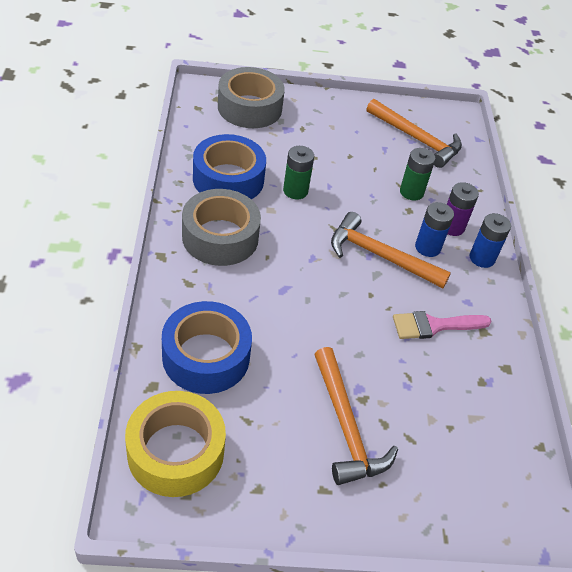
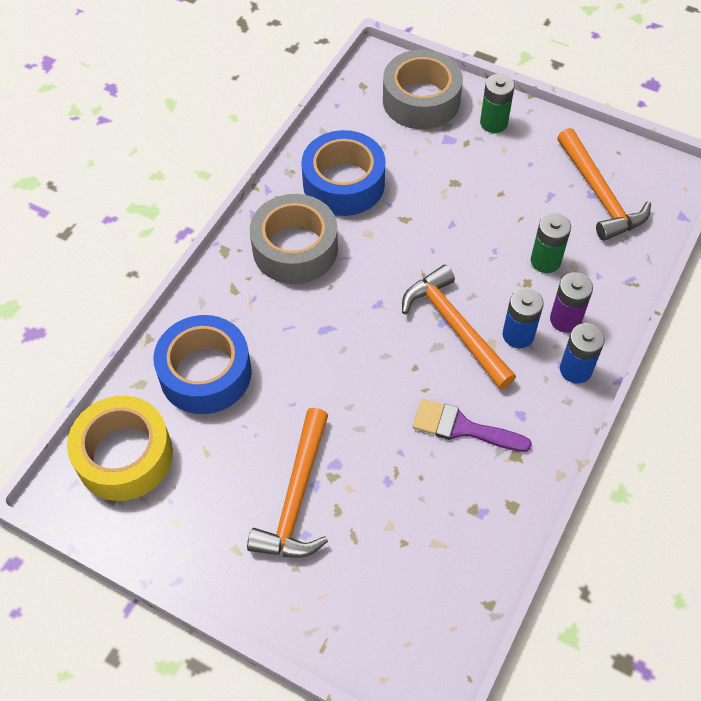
camera: 35 degrees right, 10 degrees up
(295, 191) = (409, 219): green battery -> green battery (493, 123)
(434, 326) = (462, 428): pink brush -> purple brush

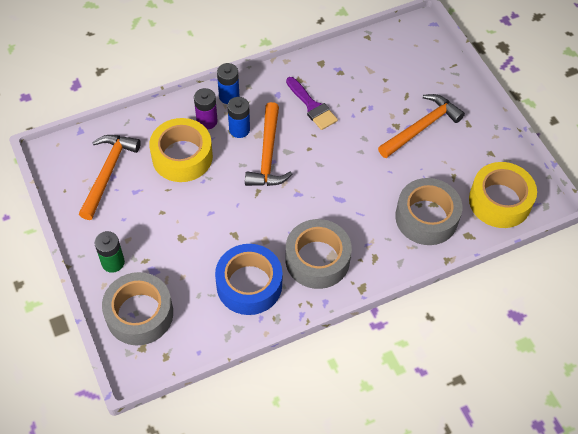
camera: 145 degrees left, 0 degrees up
(205, 373) = (426, 217): blue tape -> grey tape
(545, 261) = (182, 156): green battery -> yellow tape

